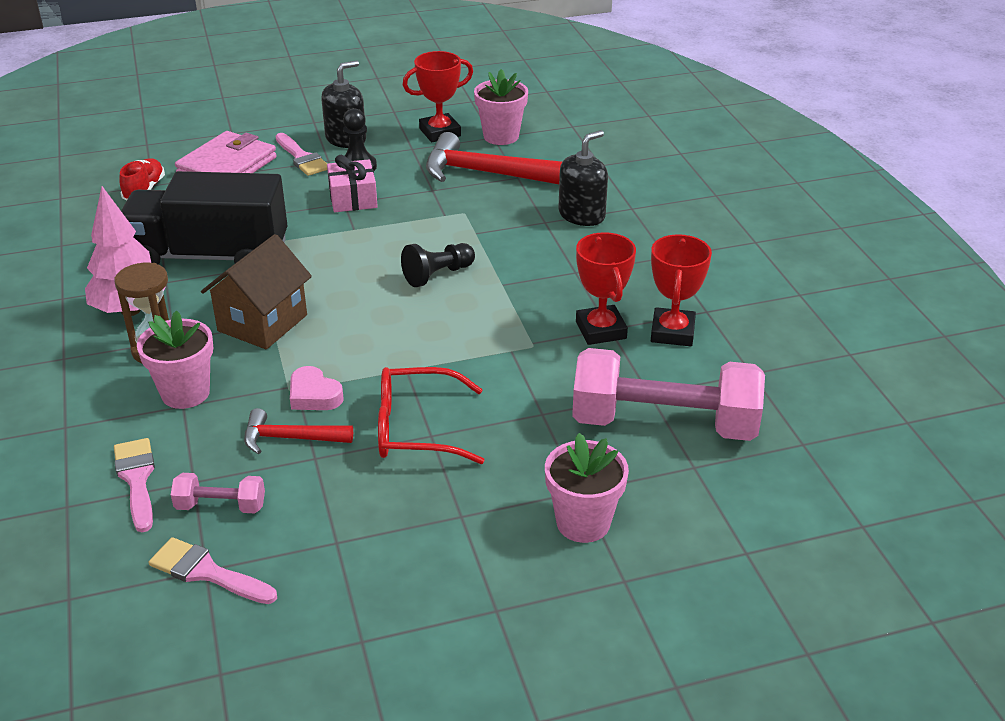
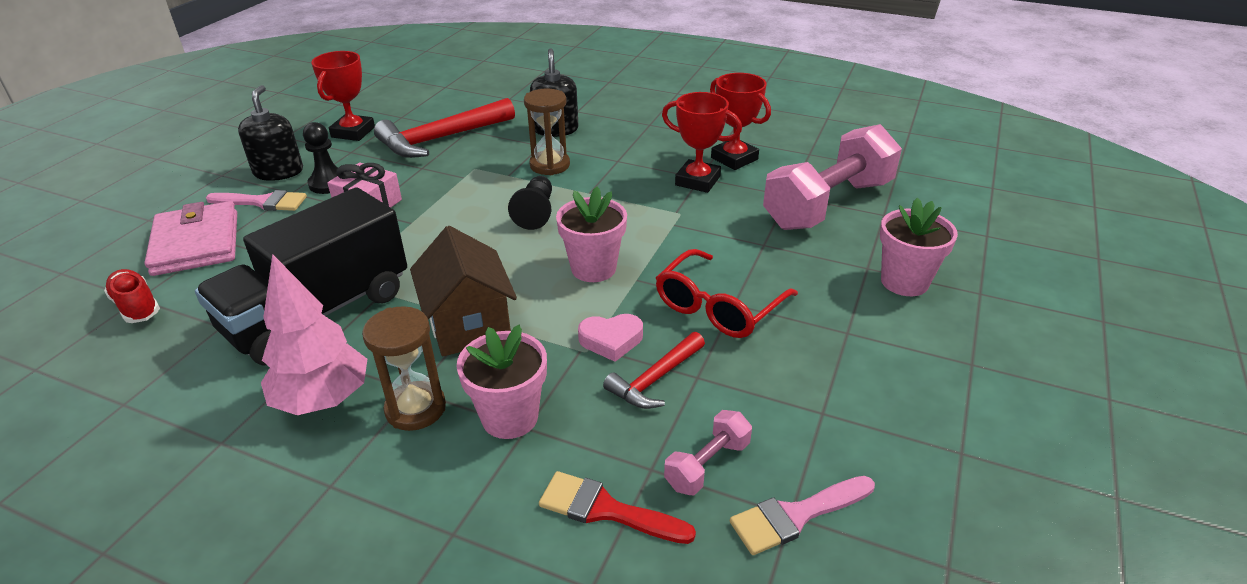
camera: 50 degrees left, 0 degrees up
(137, 479) = (605, 509): pink brush -> red brush
(501, 136) = (406, 114): pink flower pot -> pink flower pot (593, 268)
(518, 243) = (550, 165): none -> brown hourglass

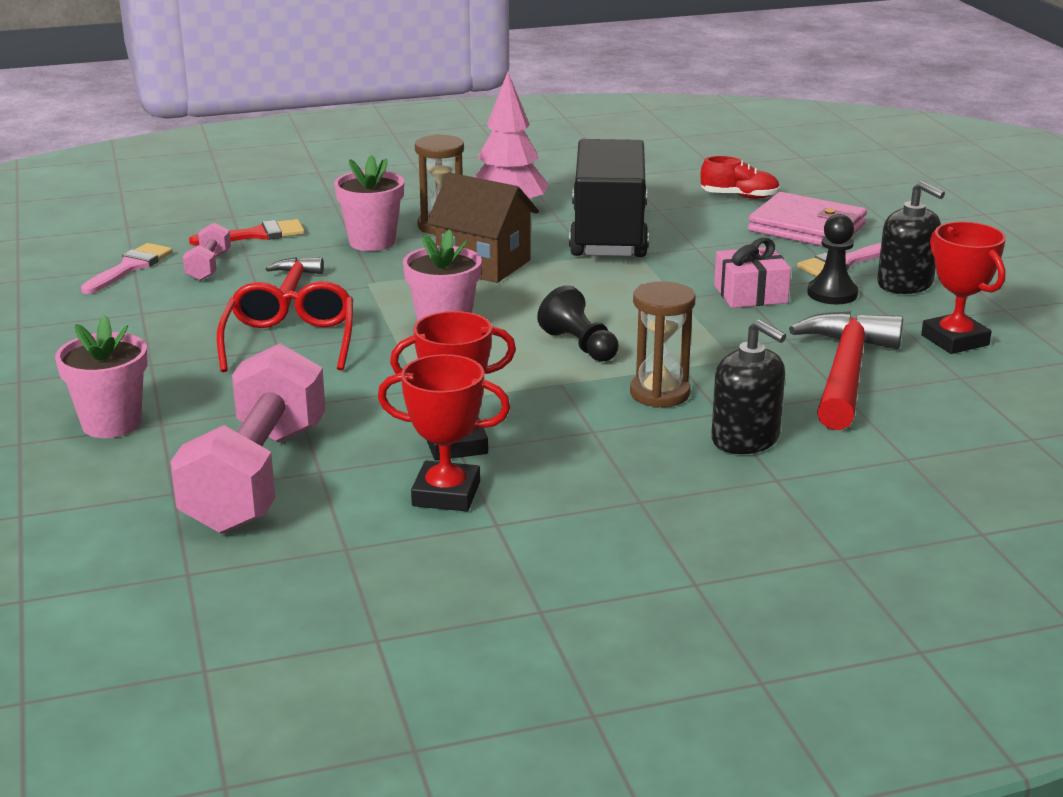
camera: 140 degrees right, 10 degrees down
(611, 340) = (357, 293): pink heart -> none

